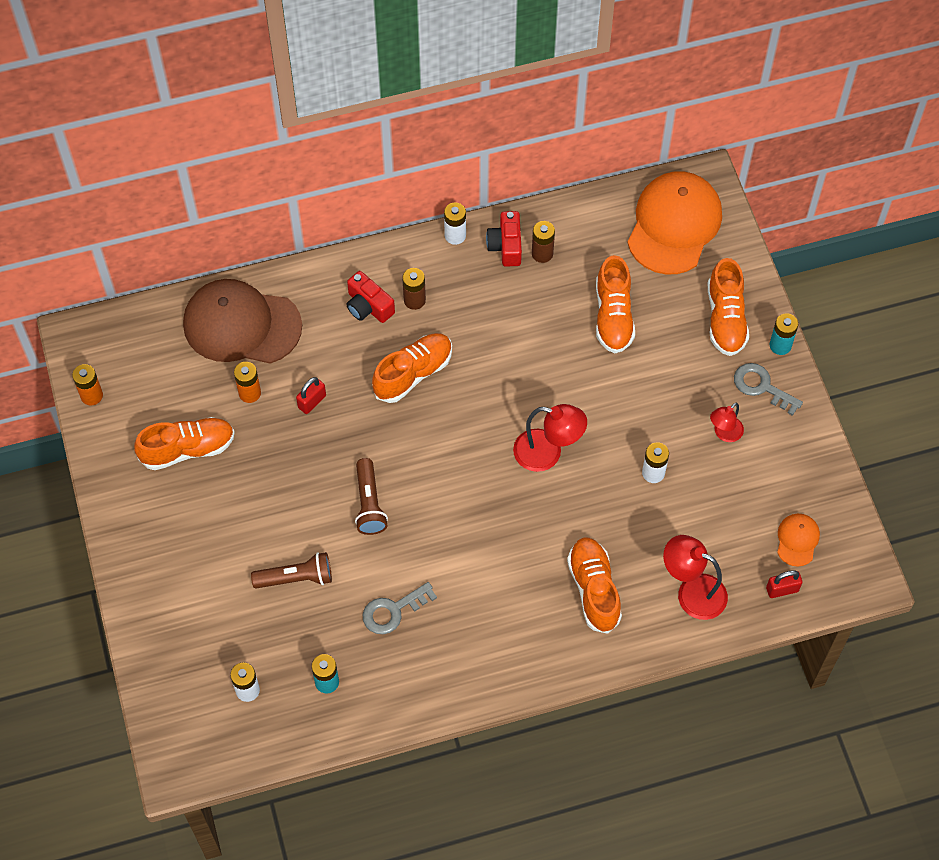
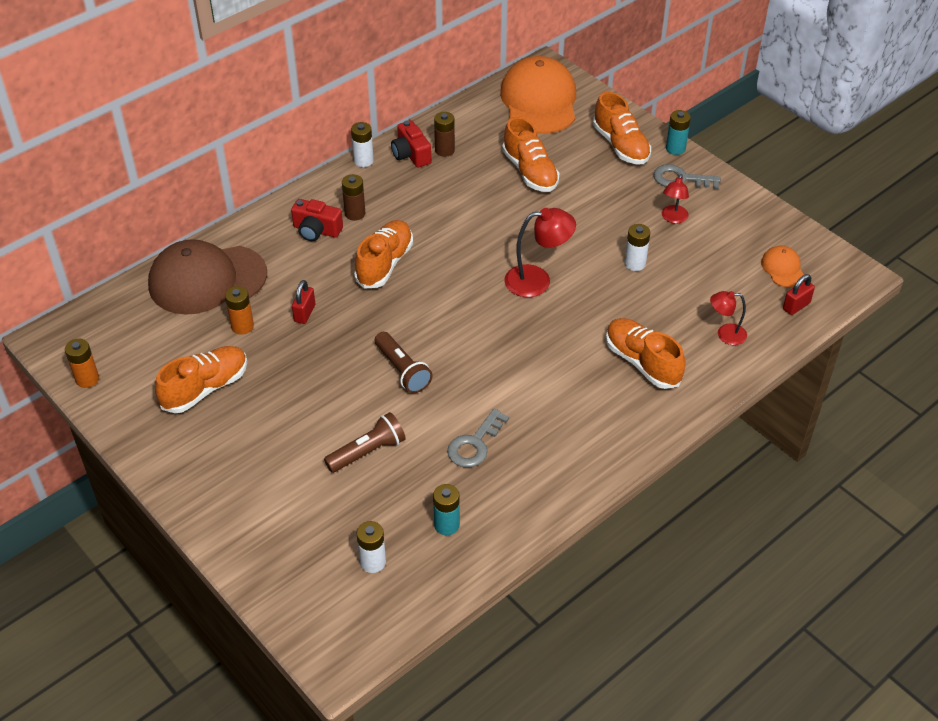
camera: 25 degrees left, 15 degrees down
(692, 592) = (725, 334): red lamp -> red lamp, size x0.62

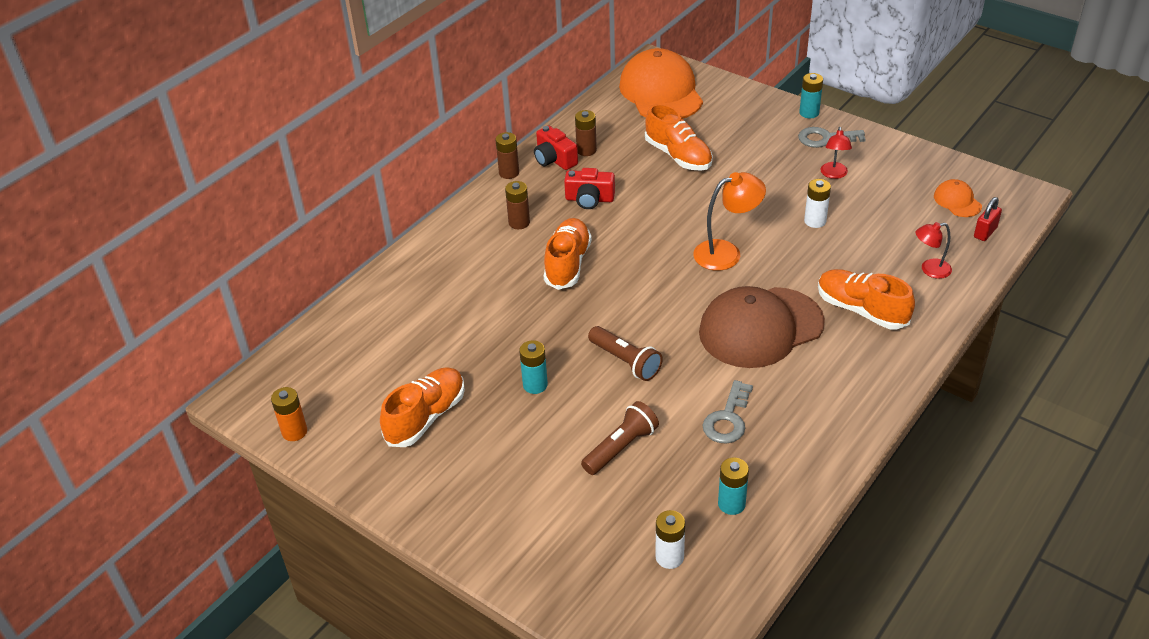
camera: 10 degrees left, 5 degrees down
(207, 279) = (389, 311): brown cap -> brown cap (760, 327)
(242, 326) = (443, 349): orange battery -> none
(305, 313) = (503, 325): red padlock -> none
(312, 377) = (535, 385): none -> turquoise battery
(316, 230) = (486, 245): red camera -> red camera (589, 199)
(363, 161) = (509, 173): white battery -> brown battery
(537, 280) = (726, 252): red lamp -> orange lamp
(621, 145) = (756, 118): orange shoe -> none

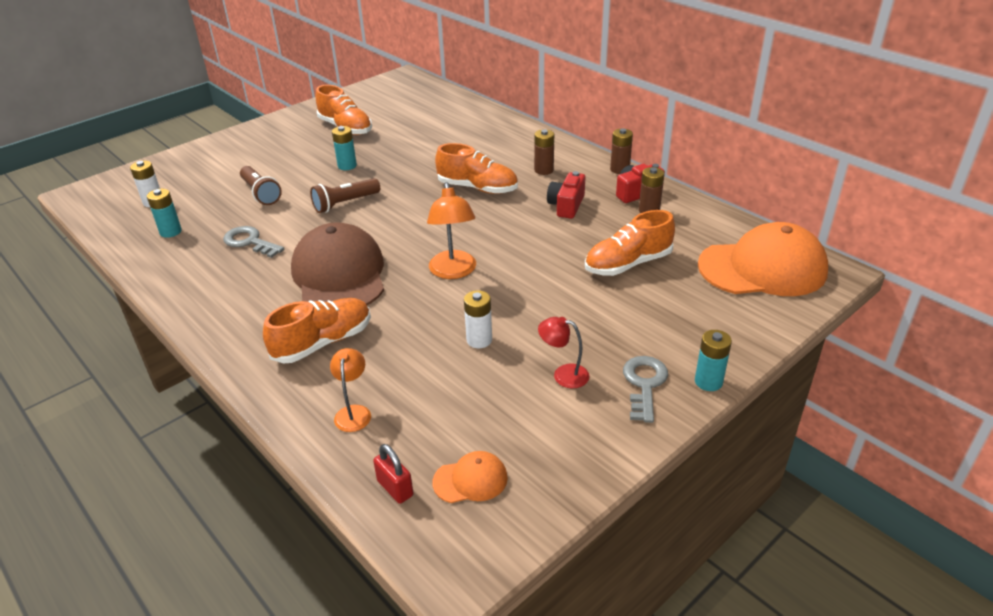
camera: 100 degrees right, 5 degrees down
(294, 432) = (364, 91): orange battery -> none
(930, 270) = (354, 412): red lamp -> orange lamp

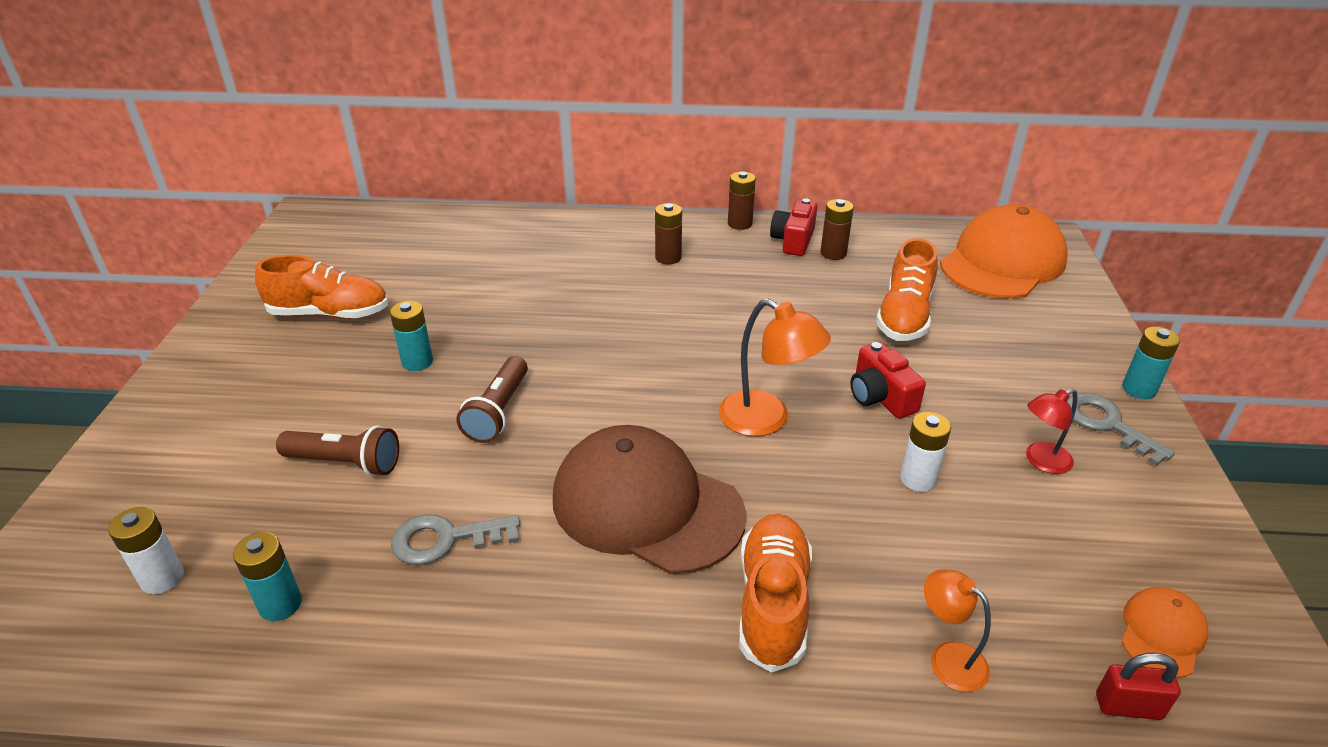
camera: 45 degrees left, 0 degrees up
(478, 188) = (631, 311): orange shoe -> none
(566, 205) = (753, 285): red camera -> red camera (880, 397)

